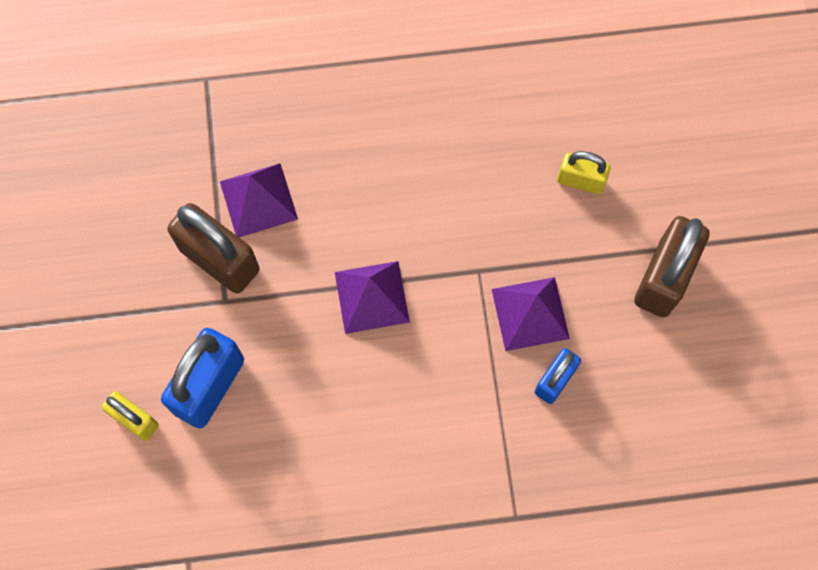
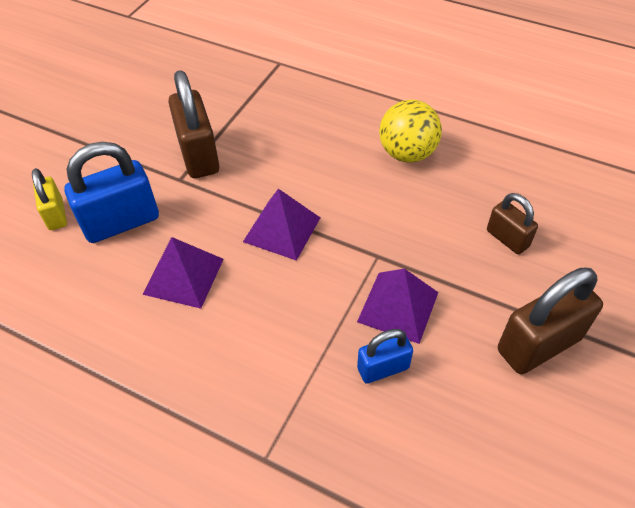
camera: 35 degrees right, 20 degrees down
(258, 200) = (254, 136): purple pyramid -> purple pyramid (183, 276)
(429, 131) = (407, 153): none -> yellow ball
(580, 181) = (507, 238): yellow padlock -> brown padlock

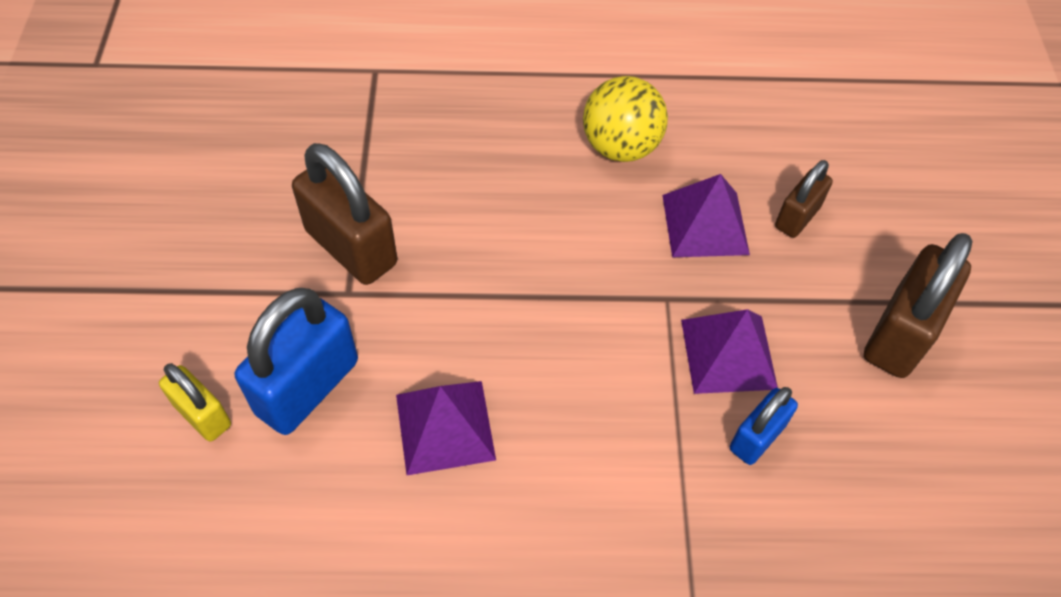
camera: 30 degrees left, 5 degrees up
(282, 229) = (530, 310): purple pyramid -> purple pyramid (705, 224)
(507, 238) = (797, 217): brown padlock -> brown padlock turned 75 degrees counterclockwise

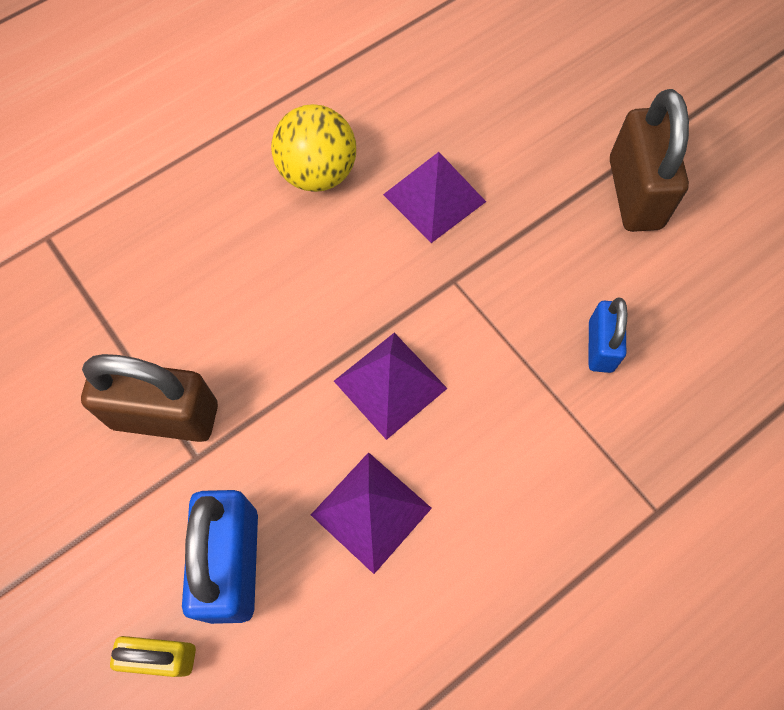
camera: 35 degrees left, 10 degrees up
(728, 353) = (532, 294): purple pyramid -> purple pyramid (390, 384)
(797, 217) = (496, 146): brown padlock -> none

